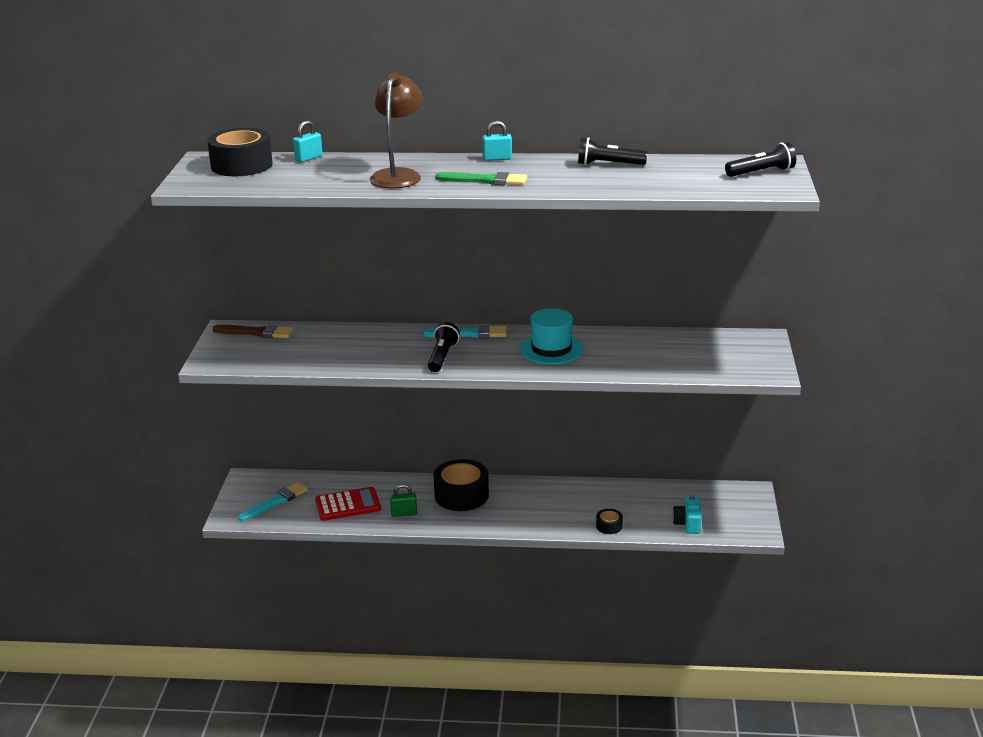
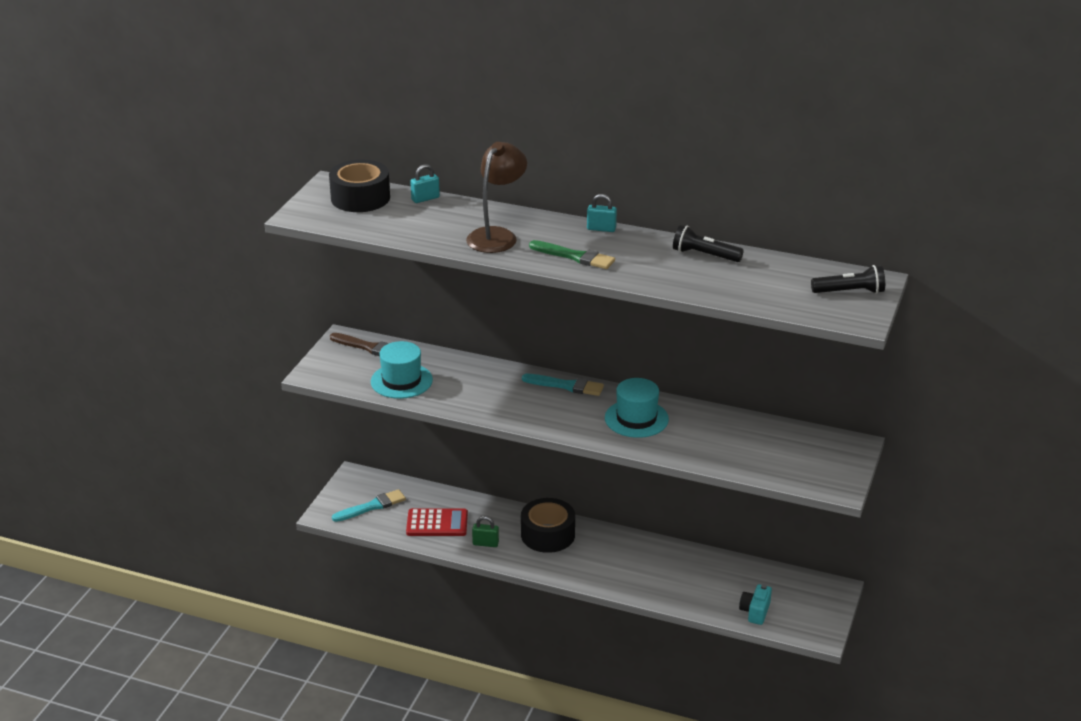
camera: 15 degrees right, 5 degrees up
(303, 354) = (401, 381): none -> turquoise hat
(442, 357) = (528, 408): black flashlight -> none
(609, 526) = (676, 598): black tape -> none

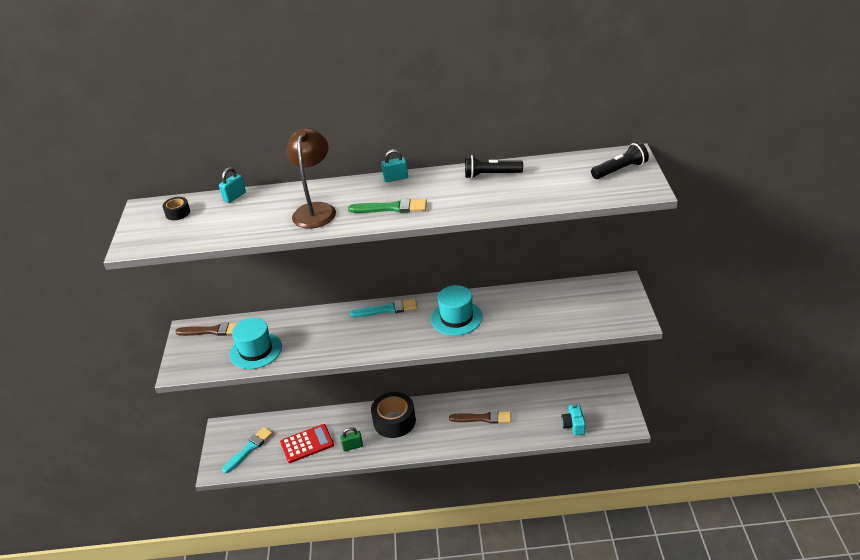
camera: 20 degrees left, 5 degrees up
(360, 198) = (178, 213): black tape -> black tape, size x0.46
(653, 567) = (483, 418): none -> brown brush

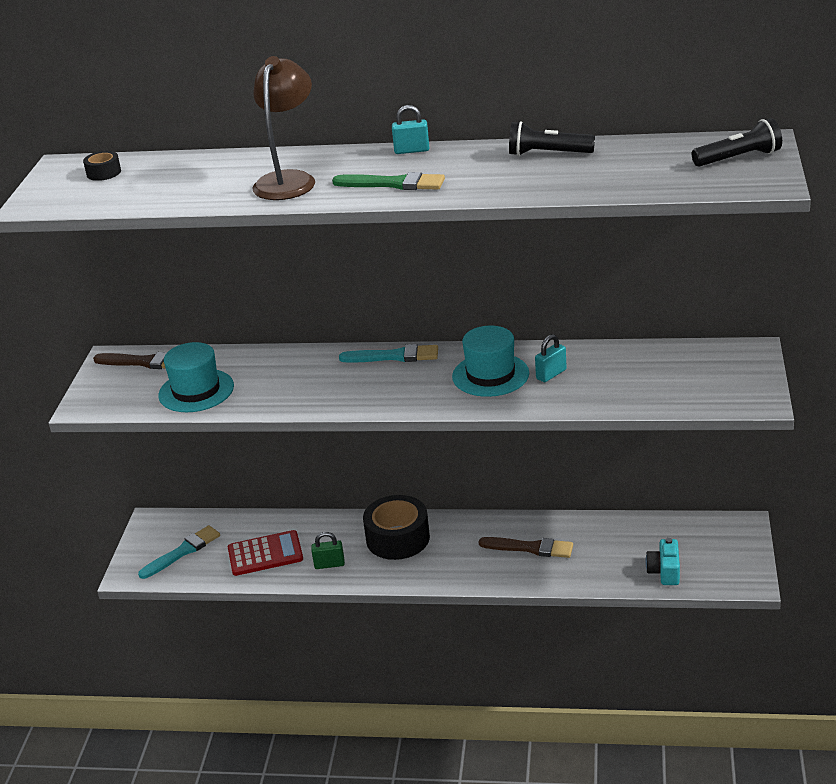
camera: 10 degrees right, 5 degrees down
(234, 197) = (185, 159): turquoise padlock -> turquoise padlock (551, 374)

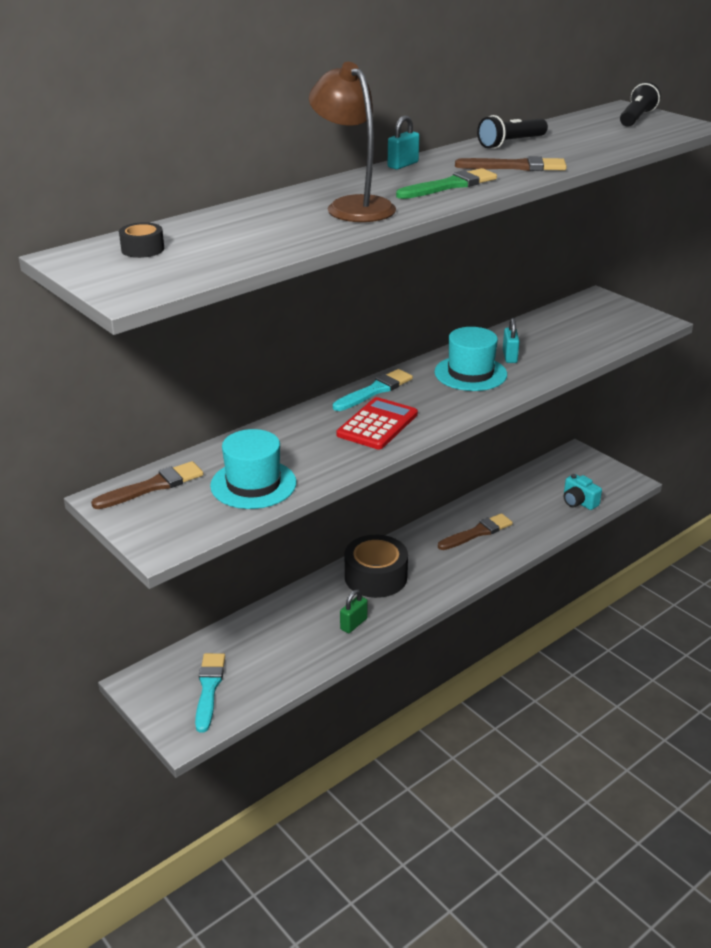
camera: 50 degrees left, 0 degrees up
(265, 554) = (288, 647): red calculator -> red calculator (377, 424)
(488, 181) = (516, 167): none -> brown brush

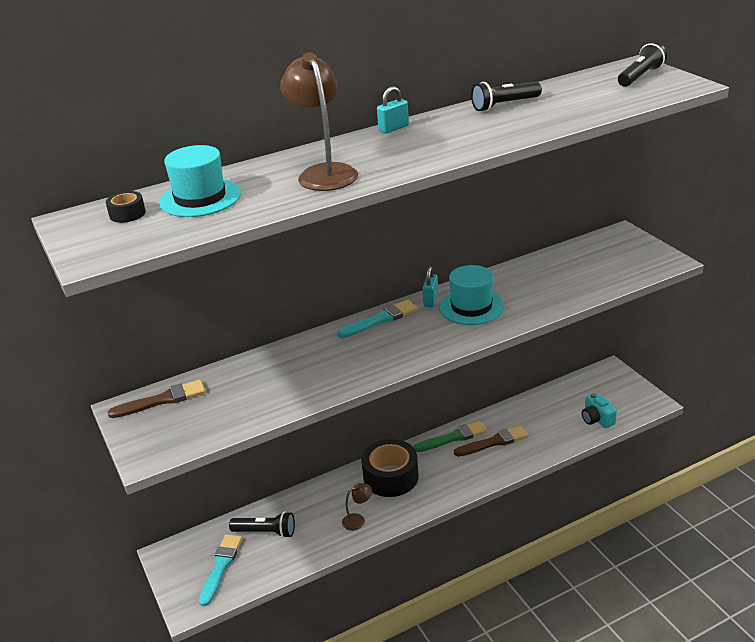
camera: 15 degrees right, 0 degrees up
(250, 647) = (266, 532): none -> black flashlight
(253, 484) = (242, 404): turquoise hat -> turquoise hat (200, 198)
(353, 624) = (358, 520): green padlock -> brown lamp
(377, 424) = (369, 353): red calculator -> none
(450, 186) = (421, 152): green brush -> green brush (453, 437)
(509, 356) = (514, 291): turquoise padlock -> turquoise padlock (431, 300)
(516, 167) = (493, 132): brown brush -> none

